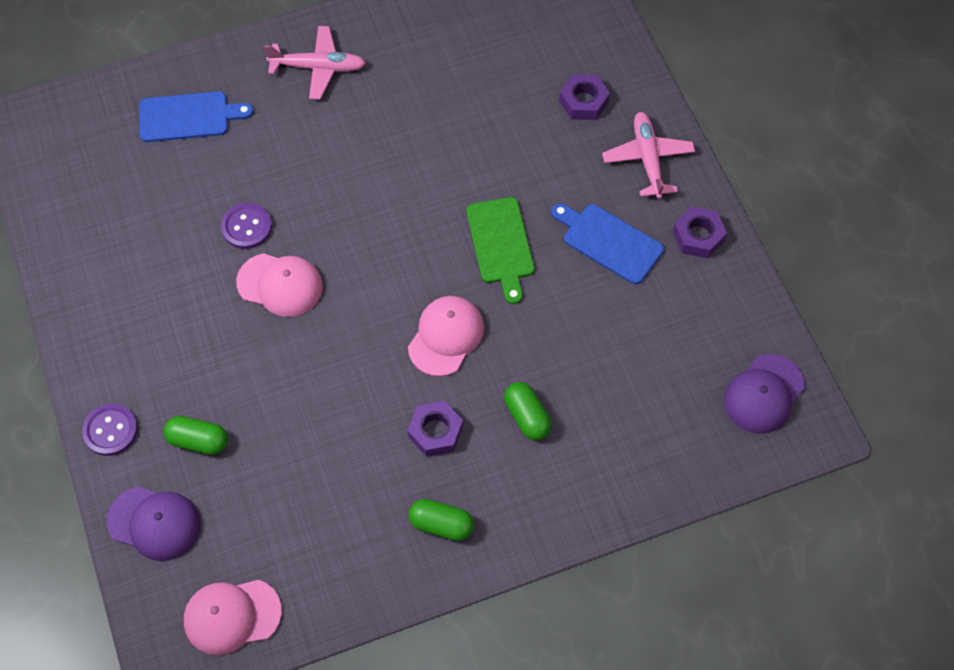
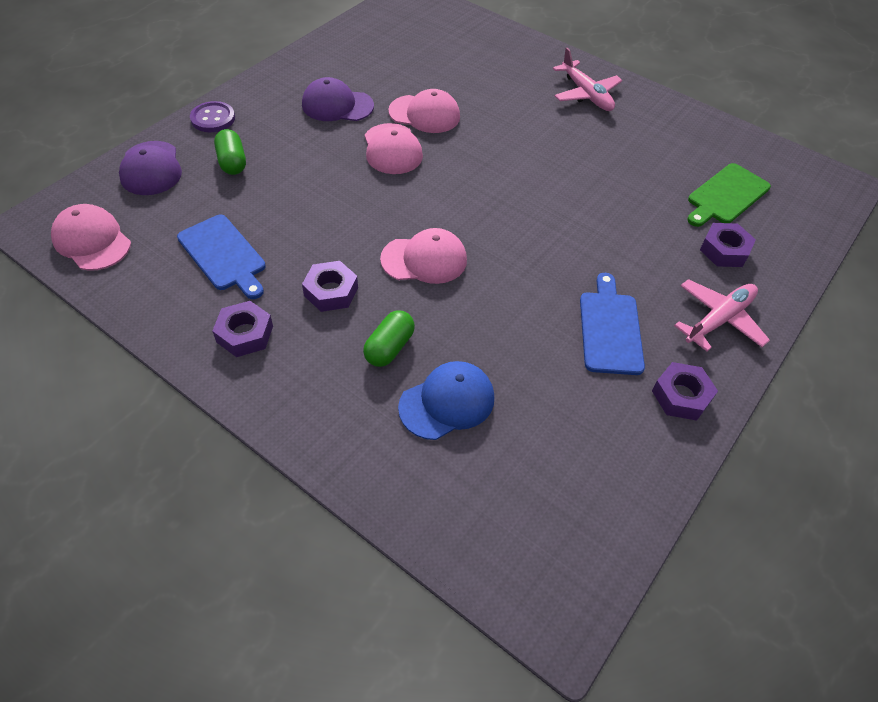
camera: 55 degrees right, 10 degrees down
(188, 117) = (484, 54): blue cutting board -> blue cutting board (224, 255)
(247, 227) = (424, 114): purple button -> pink cap
(441, 524) = (245, 334): green capsule -> purple nut
(501, 244) = (538, 257): green cutting board -> green cutting board (726, 196)
(607, 403) = (447, 402): none -> blue cap
(763, 394) = (561, 540): purple cap -> purple cap (337, 105)

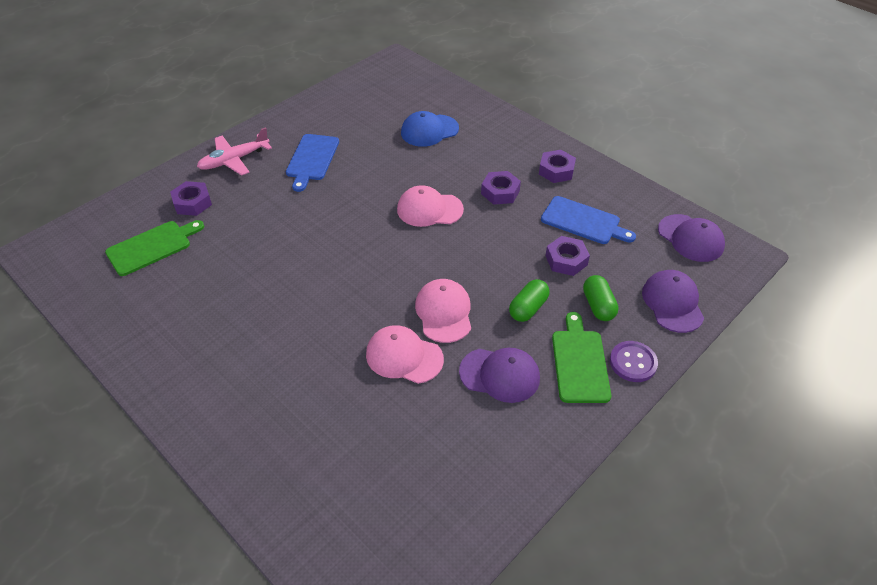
camera: 170 degrees left, 5 degrees down
(92, 241) = (690, 238): pink cap -> purple cap
(224, 255) = (583, 221): blue cutting board -> blue cutting board turned 150 degrees clockwise
(263, 116) = (579, 362): none -> green cutting board
(389, 347) = (461, 158): green capsule -> green capsule (528, 308)
(586, 94) = (210, 378): pink plane -> none
(681, 396) = (288, 125): purple nut -> purple nut (566, 260)

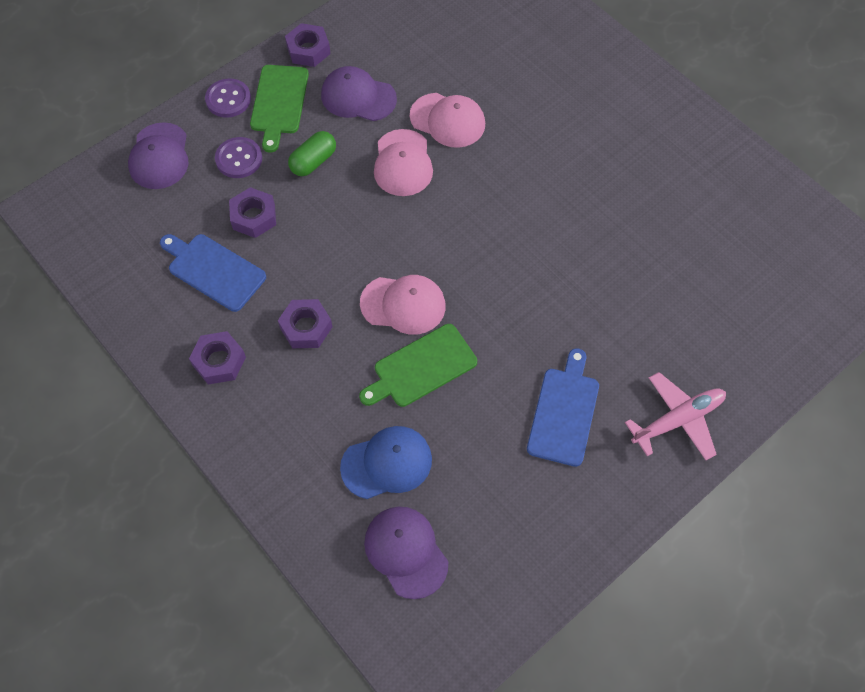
camera: 175 degrees left, 15 degrees up
(152, 247) = (743, 272): green cutting board -> green cutting board (421, 367)
(192, 203) = (715, 340): purple nut -> purple nut (308, 50)
(598, 306) = (239, 159): green capsule -> purple button
(690, 238) = (95, 236): purple cap -> purple cap (406, 552)

